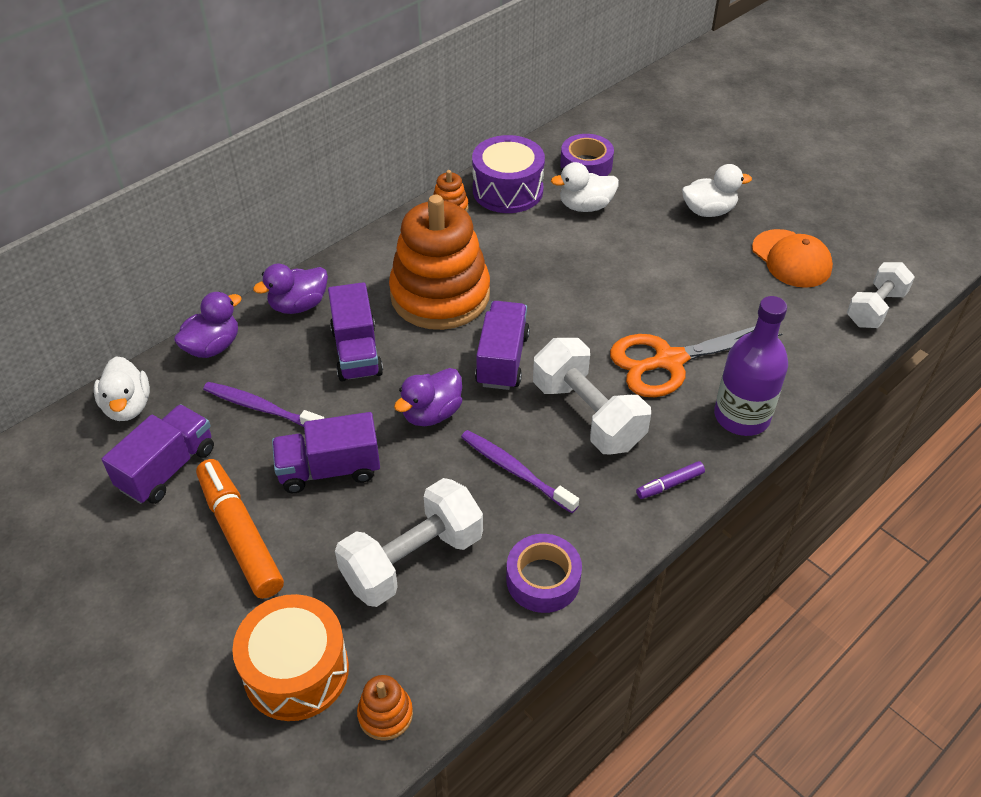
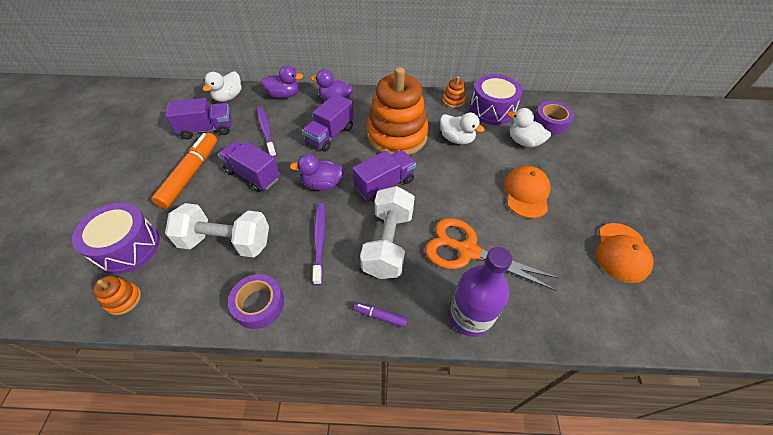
camera: 45 degrees right, 5 degrees up
(296, 671) = (128, 247): orange drum -> purple drum
(652, 262) = (526, 193): none -> orange cap
(708, 211) = (597, 189): white duck -> white duck (456, 139)
(875, 308) = (649, 327): white dumbbell -> none

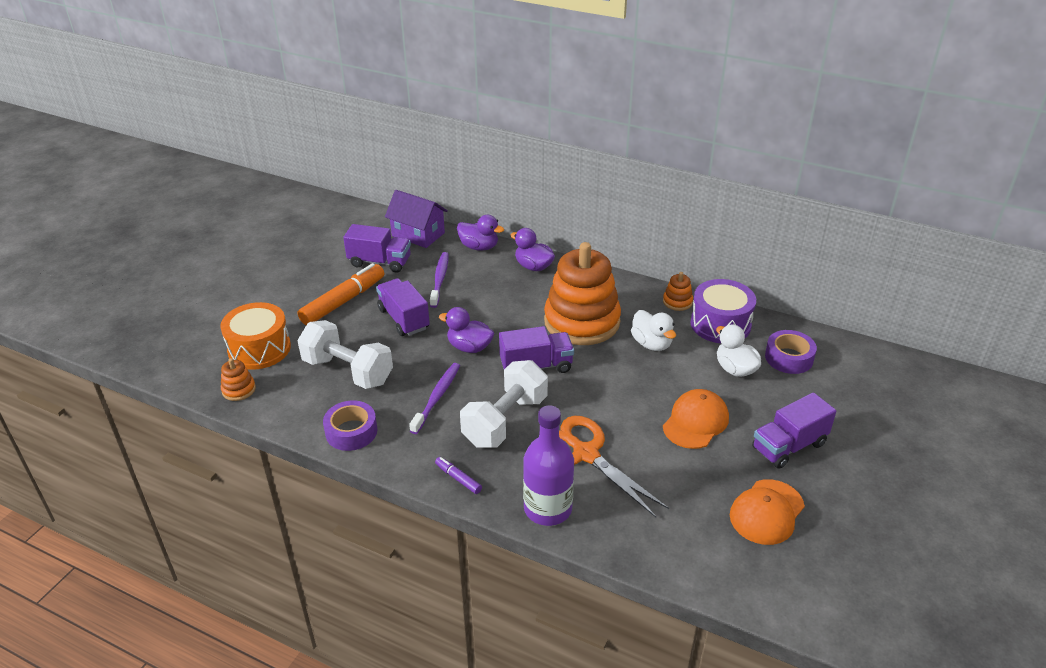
camera: 25 degrees right, 15 degrees down
(128, 247) = (259, 349): purple drum -> orange drum
(228, 97) = (418, 234): white duck -> purple house
(330, 135) = (506, 301): purple truck -> purple truck (789, 446)

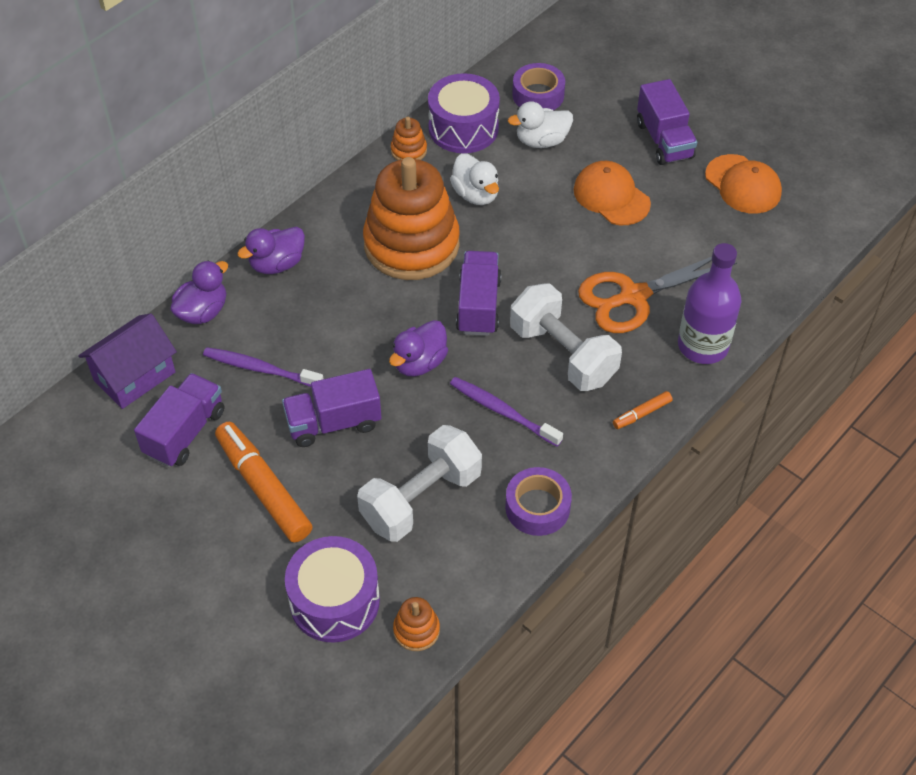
camera: 75 degrees left, 15 degrees up
(259, 349) = (334, 601): orange drum -> purple drum
(458, 478) = (642, 414): purple marker -> orange marker
(651, 344) = (476, 194): white duck -> white duck turned 75 degrees clockwise

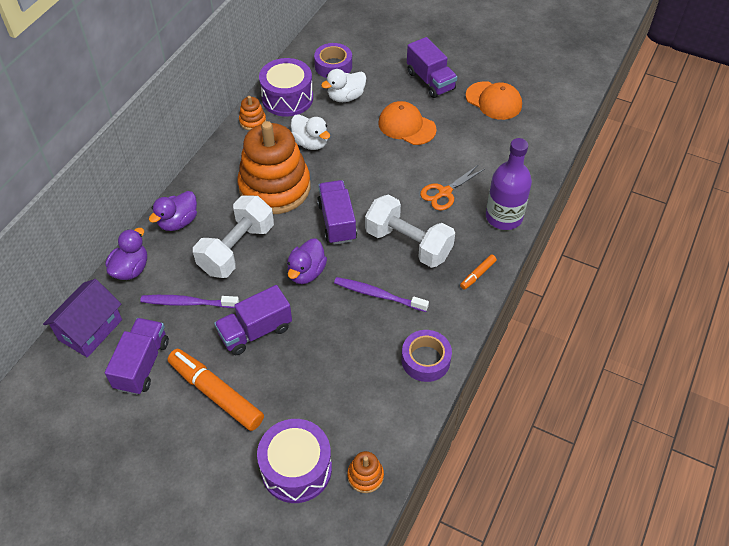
camera: 15 degrees left, 0 degrees up
(421, 498) = (338, 373): white dumbbell -> white dumbbell (237, 249)
(633, 296) = (444, 192): orange scissors -> orange scissors, size x0.62

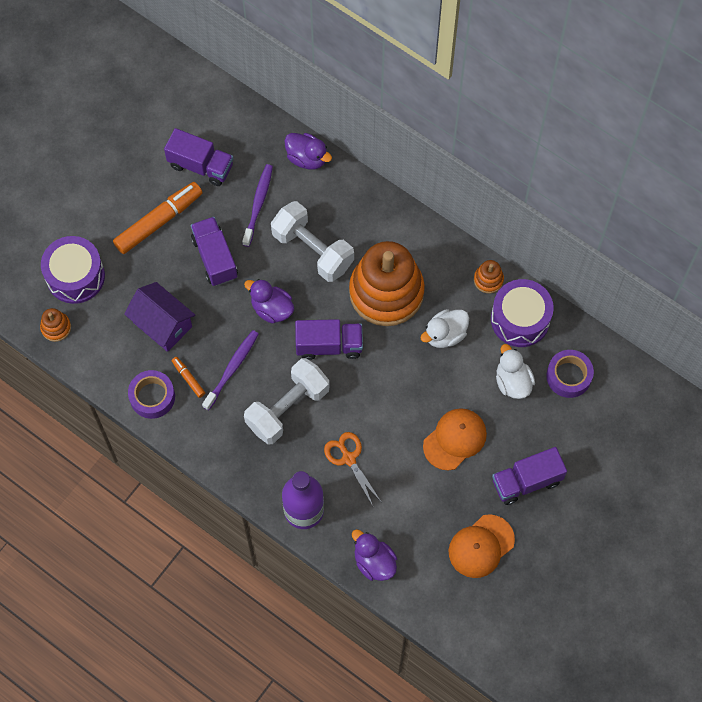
camera: 100 degrees right, 15 degrees up
(90, 330) = (246, 125): purple house -> purple house (162, 324)
(178, 222) = (357, 200): purple duck -> purple duck (374, 562)
(477, 274) = (236, 466): orange marker -> orange marker (188, 378)

